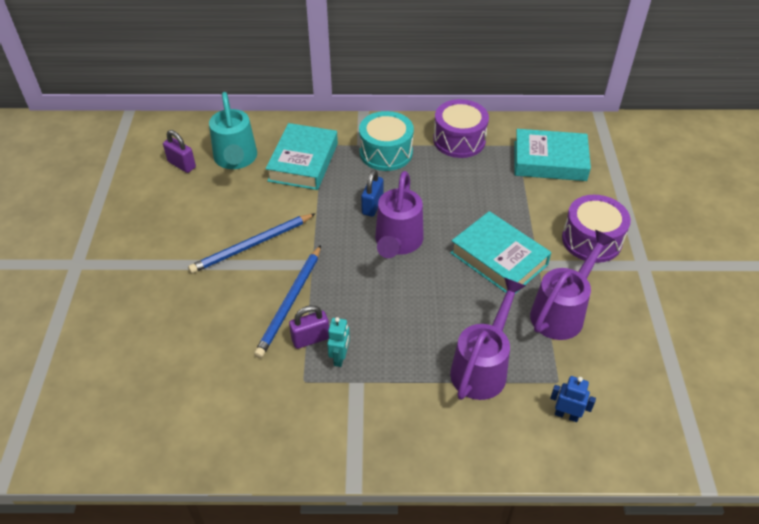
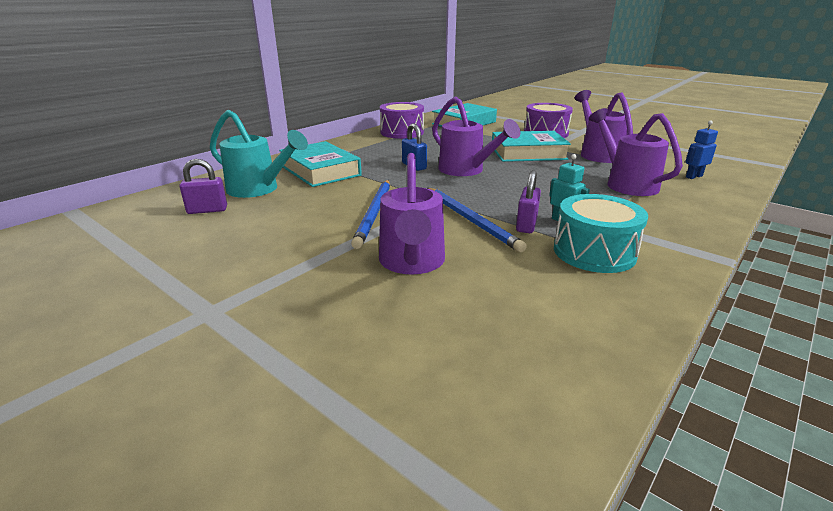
camera: 50 degrees left, 20 degrees down
(195, 310) = (412, 263): none -> purple watering can
(386, 152) = (370, 149): turquoise drum -> turquoise drum (594, 252)

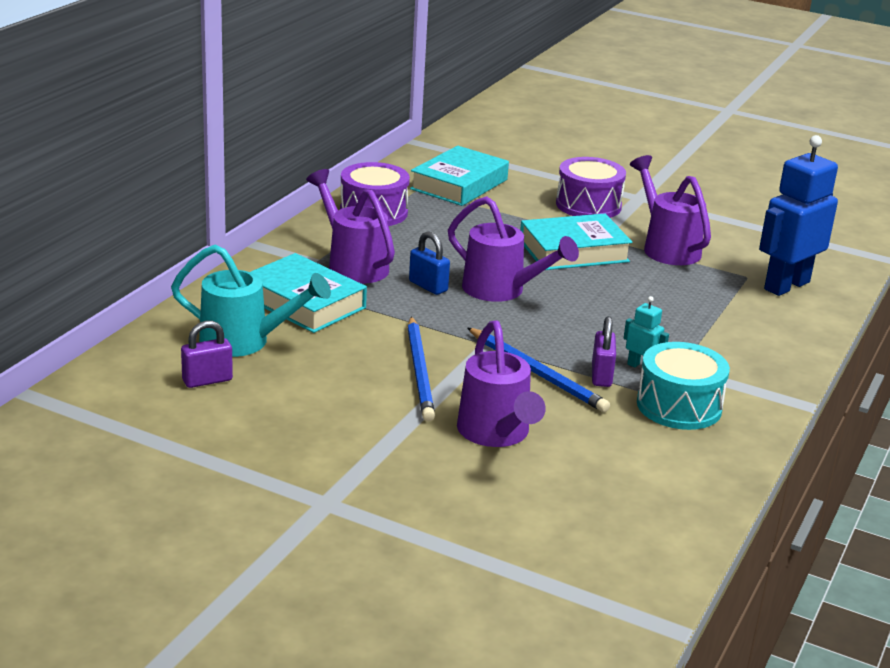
camera: 15 degrees left, 0 degrees up
(626, 183) = (706, 302): purple watering can -> purple watering can (353, 265)
(693, 176) = (786, 285): blue robot -> blue robot, size x2.24

